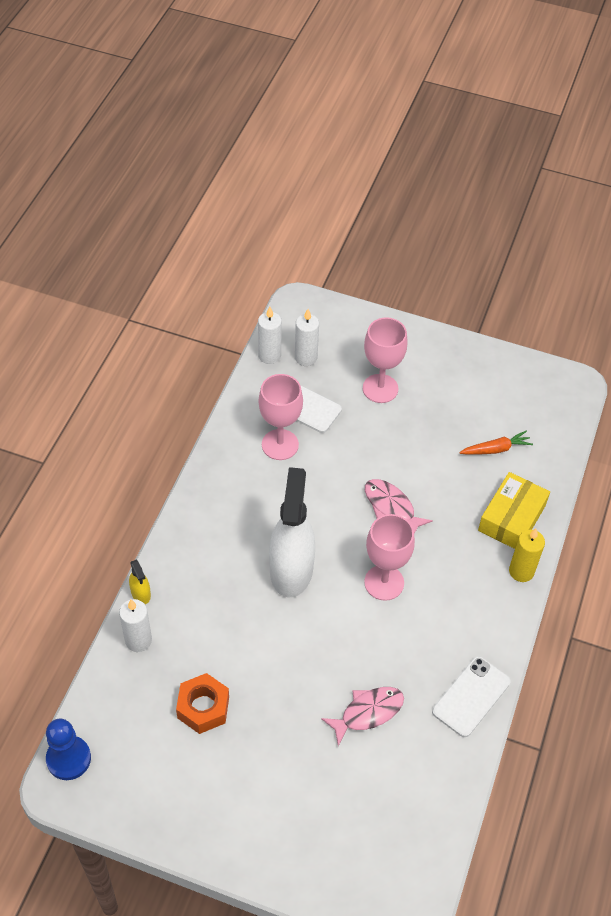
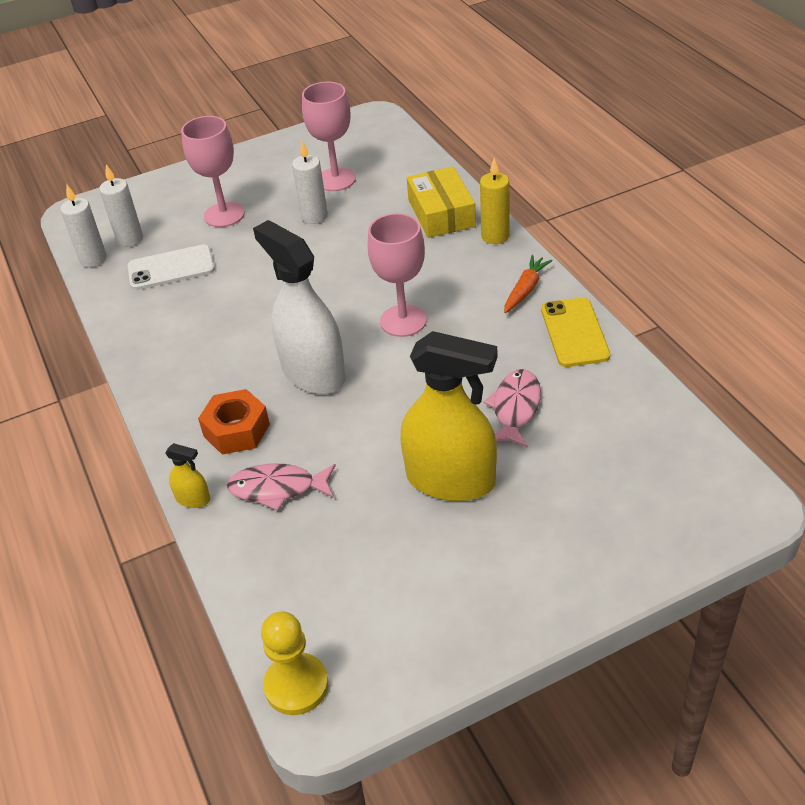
camera: 40 degrees left, 10 degrees down
(68, 759) = (296, 685): blue pawn -> yellow pawn
(138, 640) = (239, 534): white candle -> white candle (314, 216)
(203, 707) = (373, 527): orange nut -> orange nut (236, 430)
(275, 722) = (451, 480): none -> yellow spray bottle
(280, 444) = (184, 305): pink goblet -> pink goblet (336, 179)
(391, 507) = (339, 273): pink fish -> pink fish (278, 488)
(471, 696) = (574, 332): white phone -> yellow phone
(496, 449) = (370, 186): orange carrot -> orange carrot (525, 289)

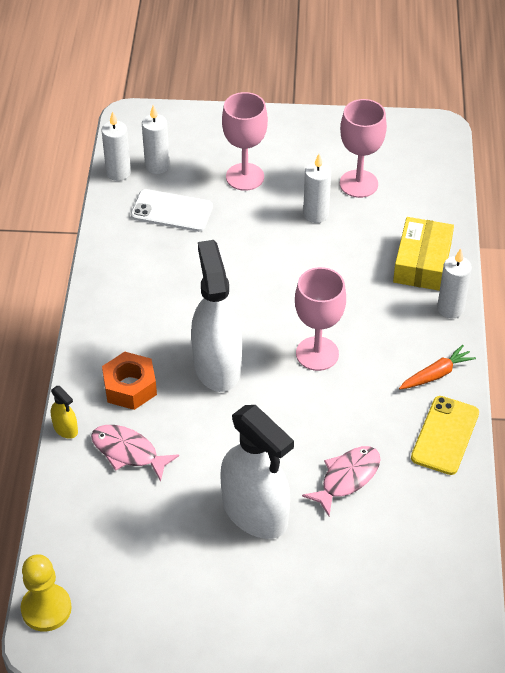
camera: 25 degrees right, 5 degrees up
(451, 480) = (255, 512): yellow spray bottle -> white spray bottle
(495, 236) = (450, 308): yellow candle -> white candle

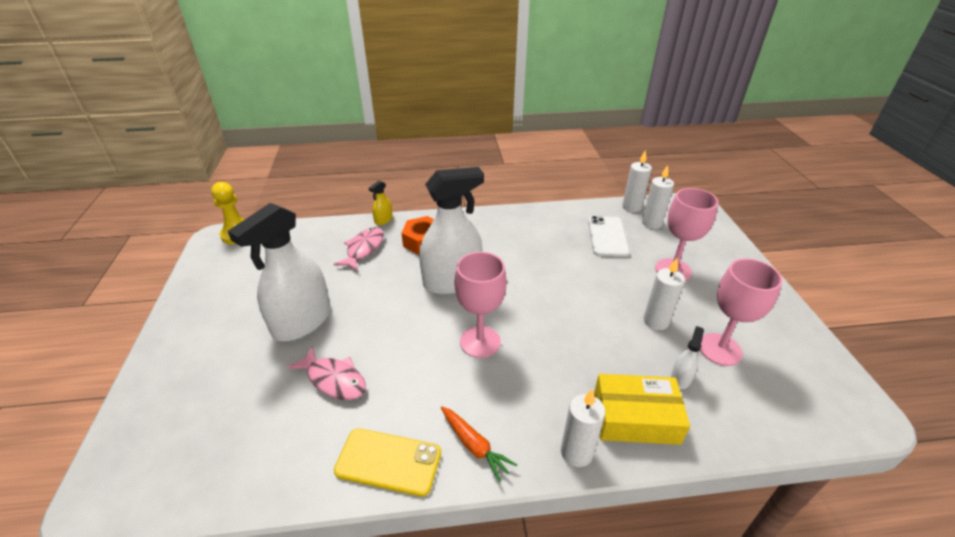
camera: 80 degrees right, 10 degrees down
(386, 221) = (680, 378): none -> white spray bottle

